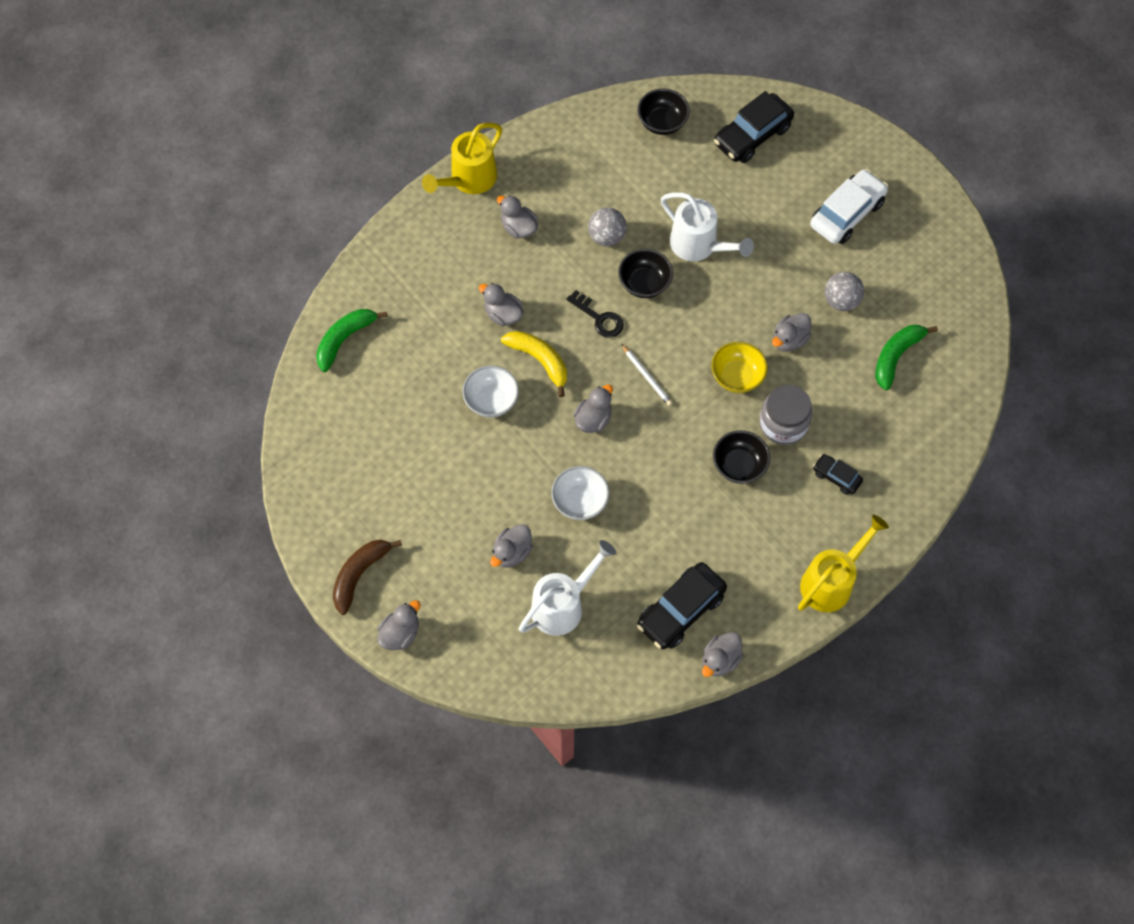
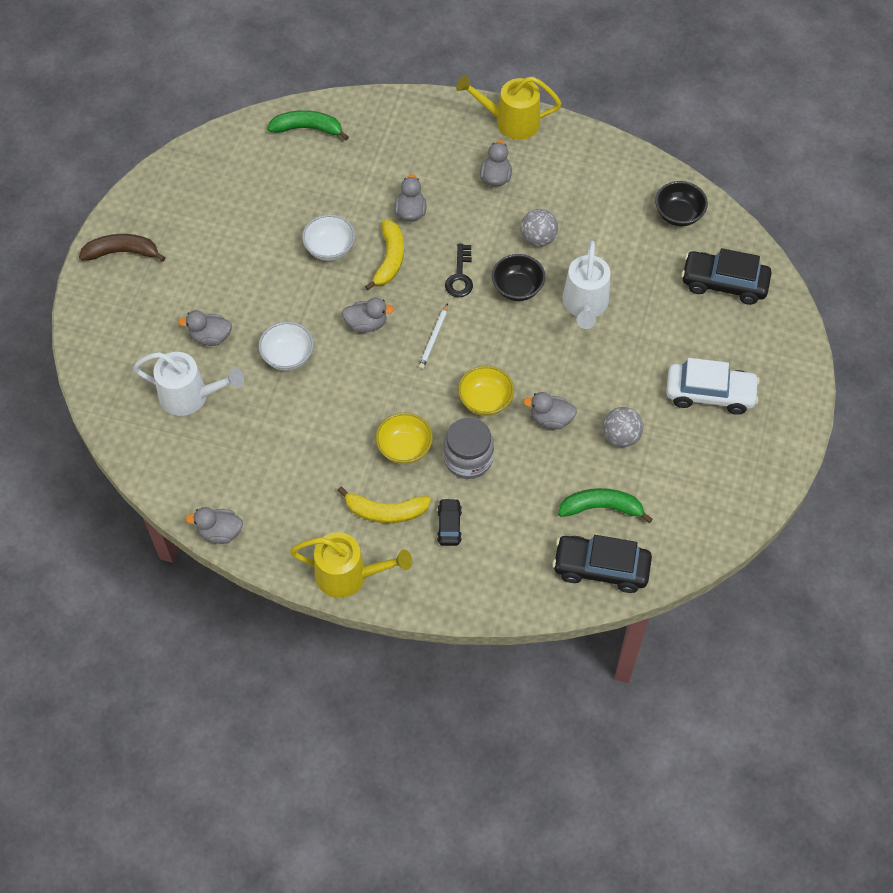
camera: 55 degrees right, 5 degrees down
(400, 633) = (93, 305): grey duck -> none
(681, 610) = (243, 480): black car -> black car (601, 568)
(739, 465) = (404, 448): black bowl -> yellow bowl
(790, 517) = (385, 511): none -> yellow banana

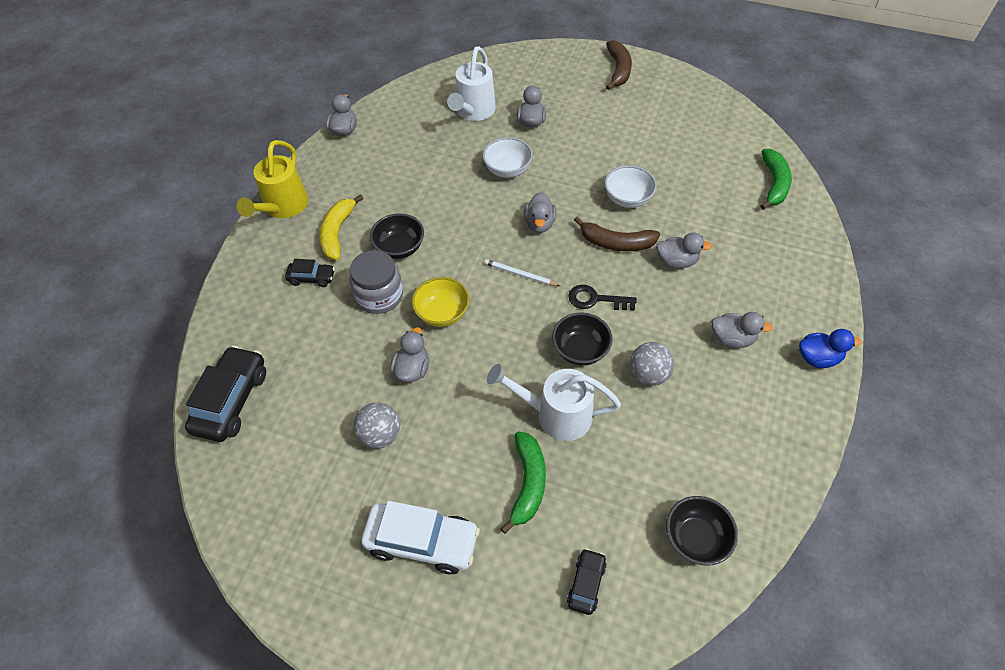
camera: 95 degrees right, 5 degrees down
(390, 259) = (616, 243): yellow banana -> brown banana
(404, 448) = (399, 248): yellow bowl -> black bowl
(510, 121) = (818, 358): yellow watering can -> blue duck
(601, 508) = (299, 407): green banana -> green banana (528, 483)
(710, 393) = (422, 541): white car -> white car turned 90 degrees counterclockwise
(724, 283) = (586, 583): black car -> black car, size x0.53

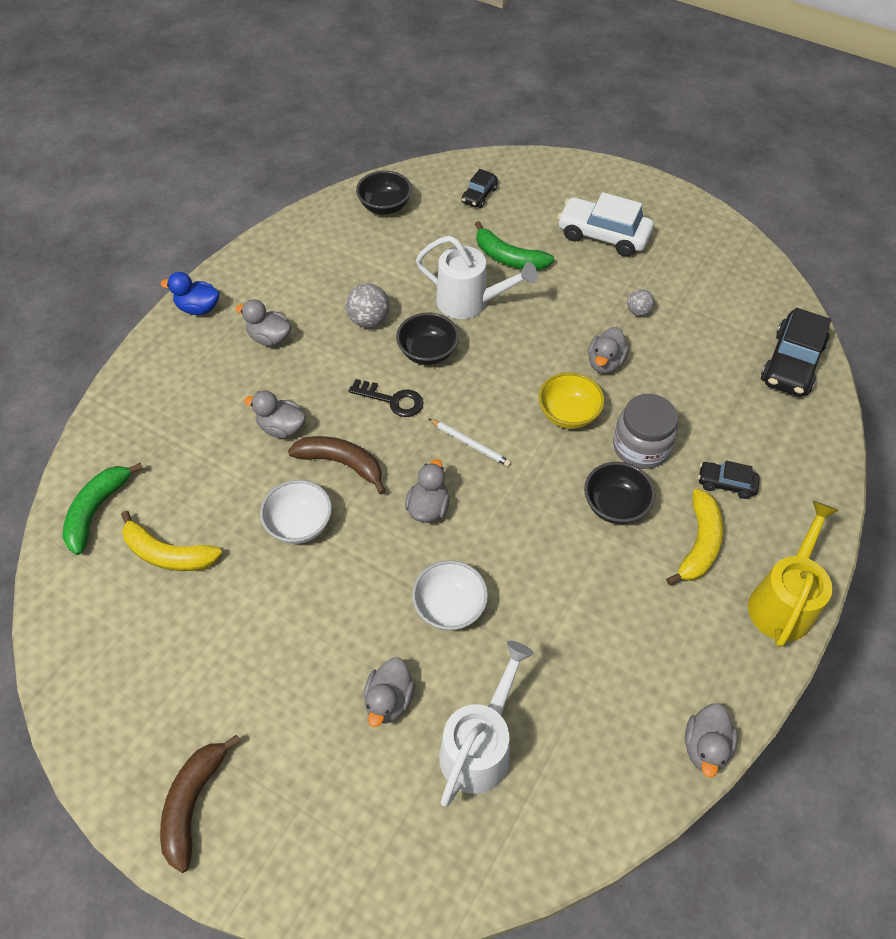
camera: 170 degrees left, 0 degrees up
(380, 435) = (638, 312): grey ball -> grey ball, size x0.62
(528, 483) = (508, 258): green banana -> green banana turned 75 degrees counterclockwise
(706, 168) = (168, 554): none -> yellow banana

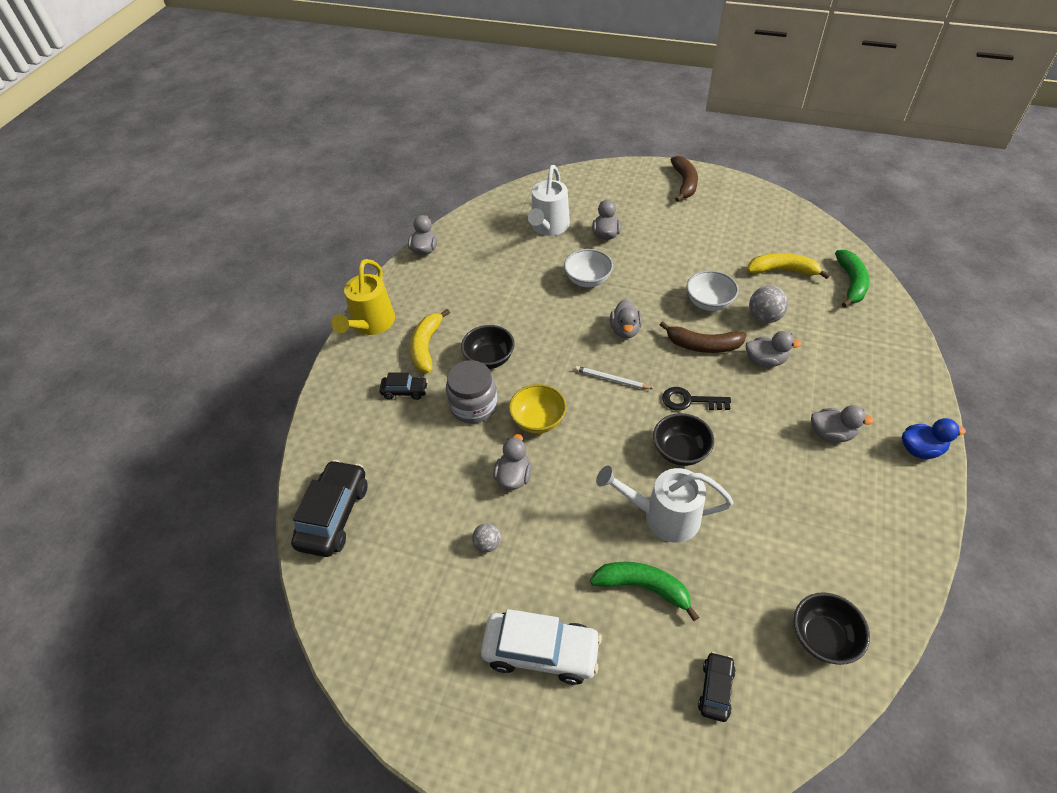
camera: 170 degrees right, 5 degrees down
(369, 320) = (752, 472): grey ball -> grey ball (764, 317)

